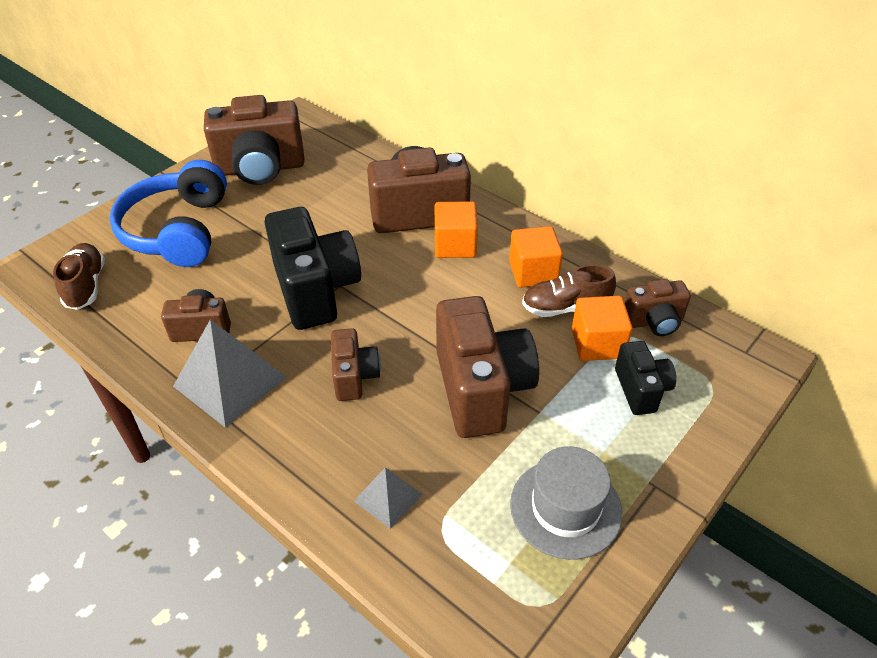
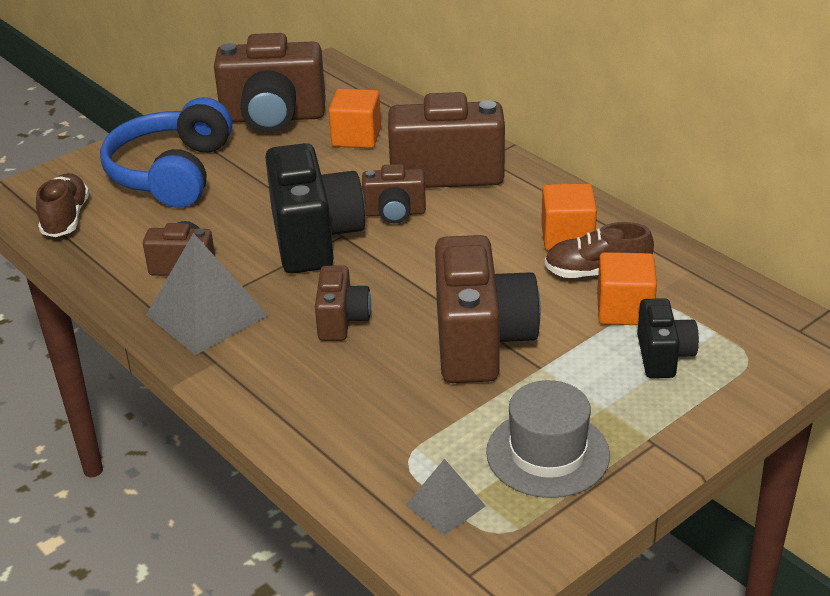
camera: 10 degrees right, 10 degrees down
(388, 497) = (356, 428): grey pyramid -> grey pyramid (445, 505)
(455, 245) = (482, 205): orange cube -> orange cube (356, 137)
(654, 322) = (697, 294): brown camera -> brown camera (395, 213)

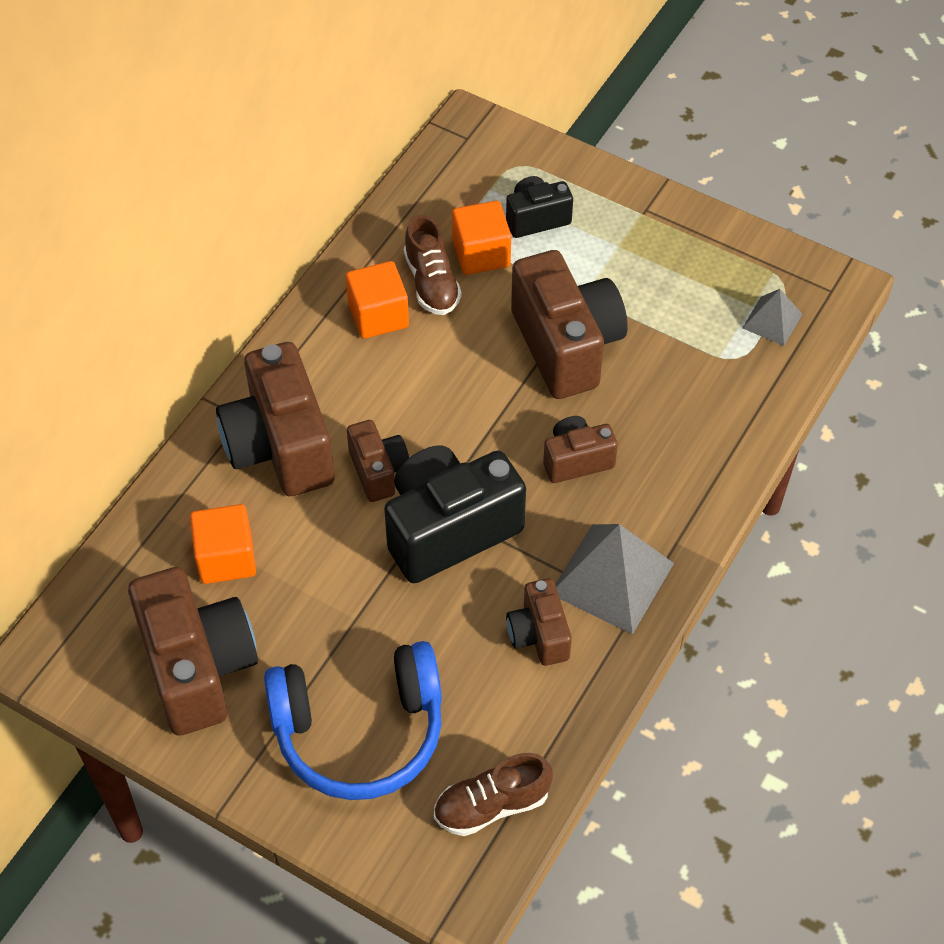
camera: 110 degrees left, 20 degrees up
(480, 342) = (566, 346): brown camera -> brown camera turned 90 degrees clockwise
(547, 453) = (687, 271): grey hat -> none

